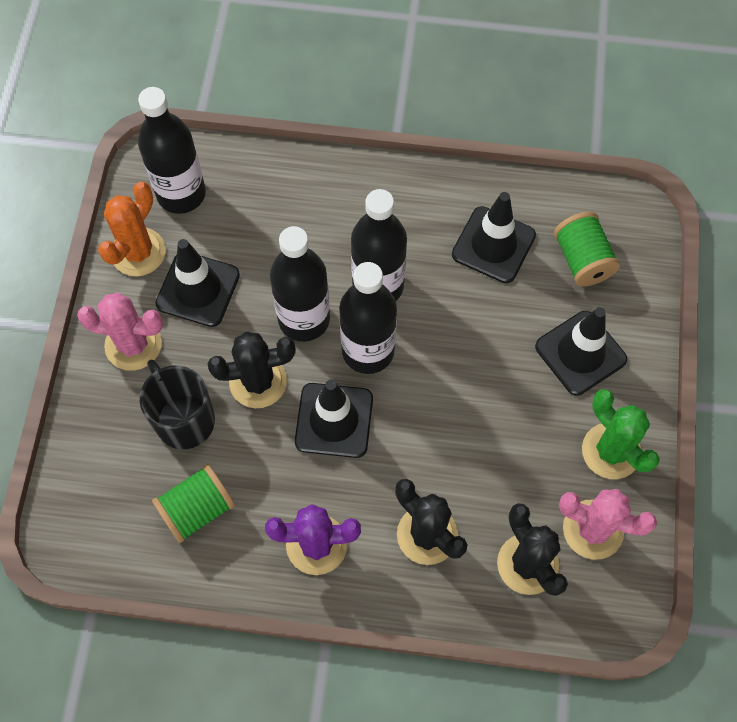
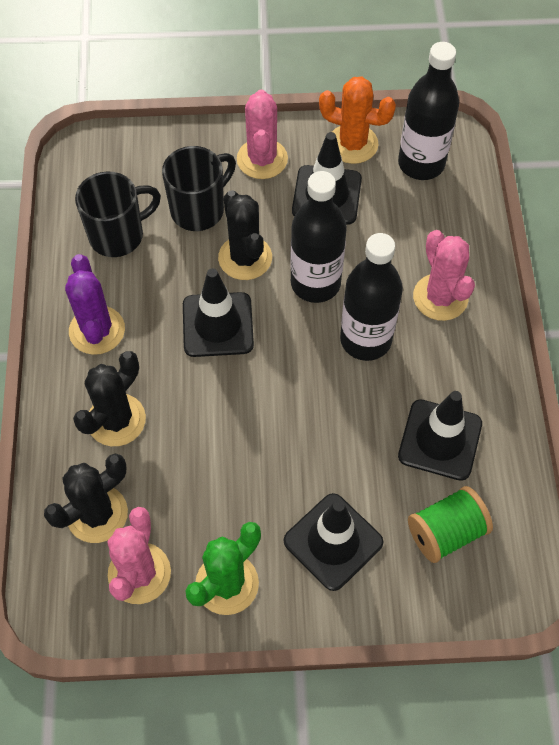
camera: 80 degrees right, 5 degrees down
(197, 509) = (118, 235): green spool -> black mug
(344, 211) = (440, 297): none -> pink cactus
(368, 351) = (294, 342): black bottle -> none

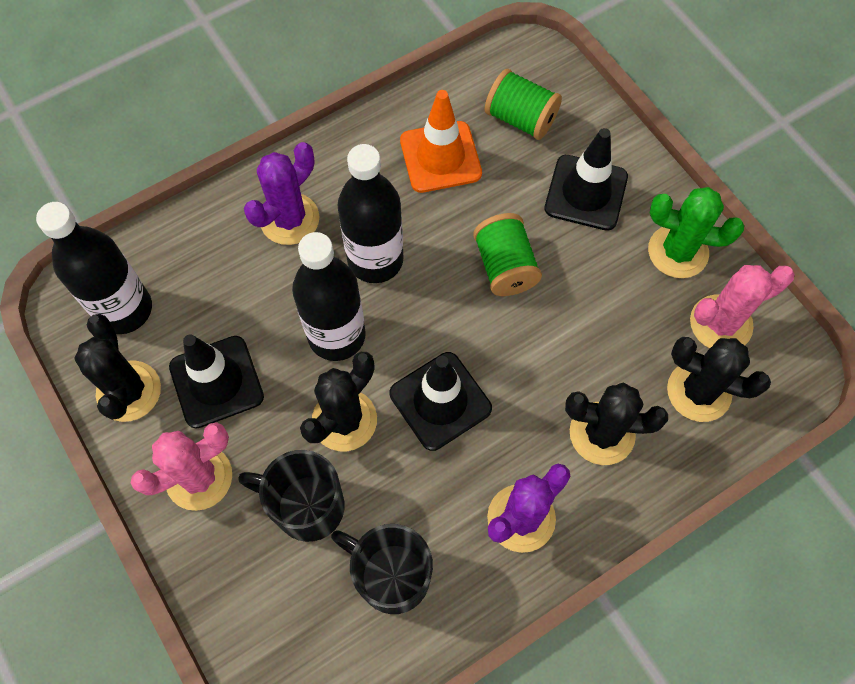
camera: 120 degrees left, 5 degrees up
(301, 432) = (505, 266): none -> green spool
(352, 144) = (129, 391): orange cactus -> black cactus
(440, 297) = (289, 219): pink cactus -> purple cactus
(440, 440) = (440, 157): black traffic cone -> orange traffic cone

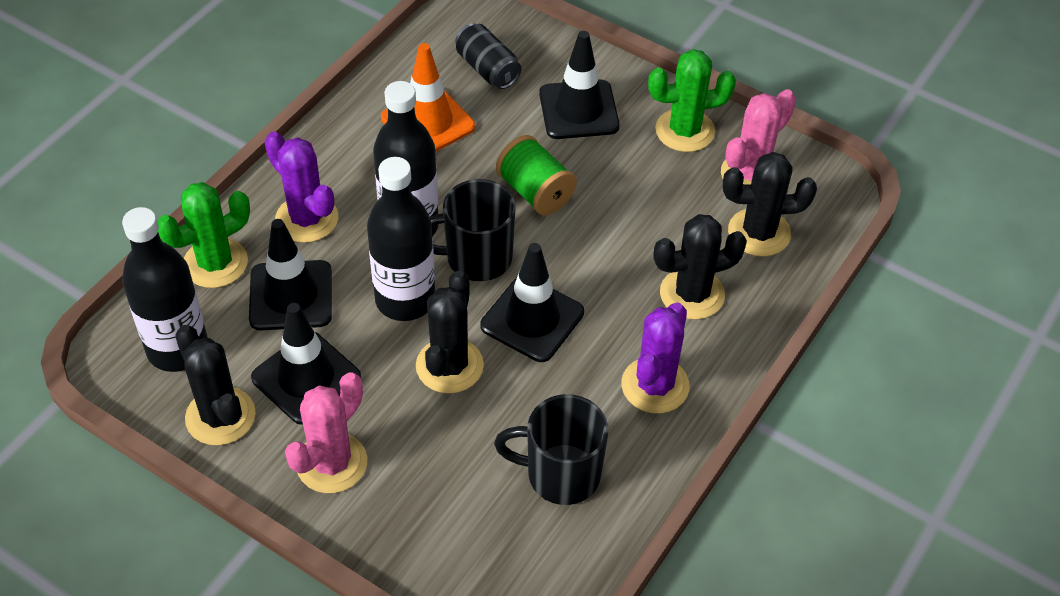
camera: 25 degrees left, 15 degrees down
(193, 235) = (215, 263): none -> green cactus
(241, 293) = (291, 296): none -> black traffic cone
(289, 219) = (307, 219): purple cactus -> purple cactus turned 60 degrees counterclockwise
(307, 506) = (451, 448): black mug -> black mug (476, 258)
(520, 119) = (487, 69): green spool -> black can

